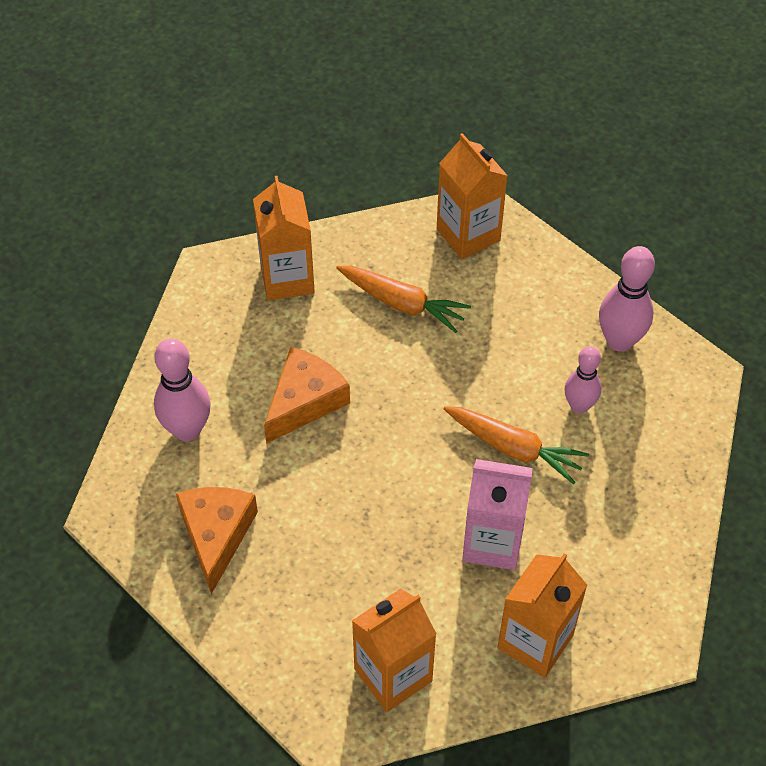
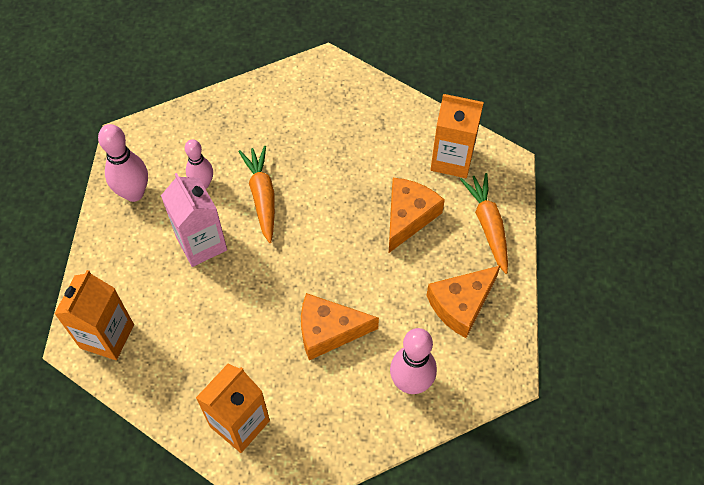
camera: 130 degrees left, 5 degrees up
(361, 567) = (408, 217): none -> orange cheese
(402, 303) = (202, 332): orange carrot -> orange carrot (488, 225)
(492, 542) = (333, 167): pink carton -> pink carton (201, 243)
(535, 641) = (373, 113): orange carton -> none

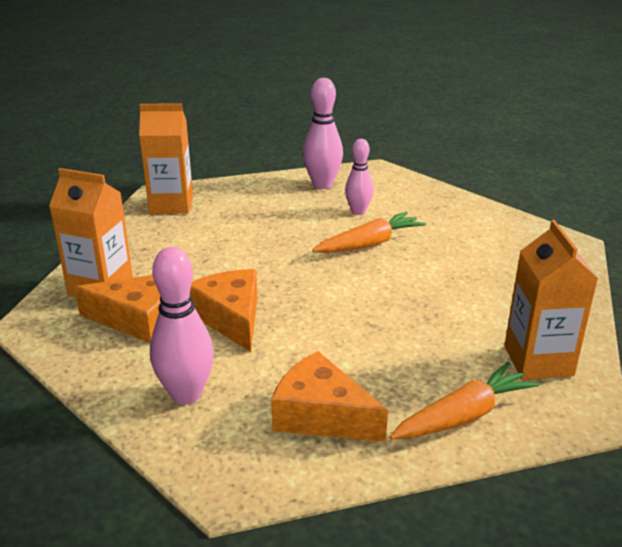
camera: 70 degrees right, 30 degrees down
(201, 243) = (292, 225): pink carton -> none
(408, 217) = (421, 343): orange cheese -> orange cheese (137, 319)

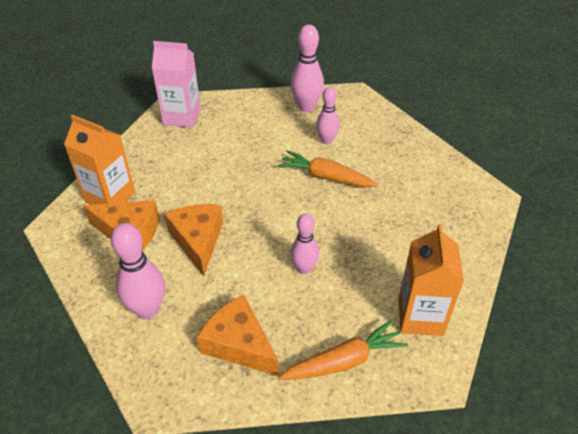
camera: 10 degrees right, 15 degrees up
(171, 205) = (182, 117): orange carton -> pink carton
(370, 244) = (325, 177): orange carrot -> orange carrot turned 135 degrees counterclockwise
(377, 331) = (304, 268): none -> pink bowling pin

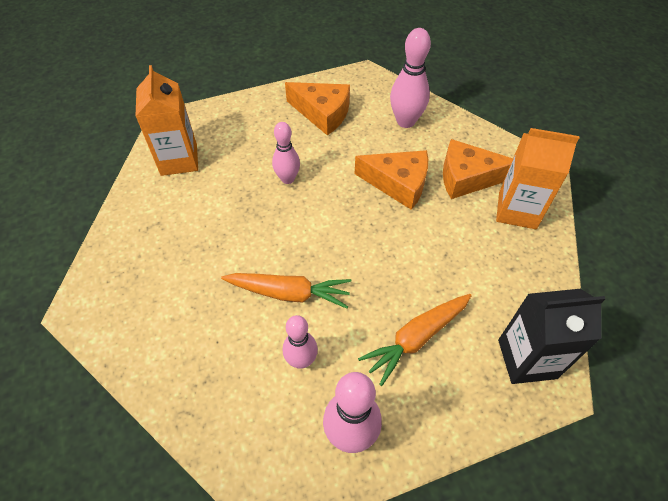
camera: 165 degrees right, 10 degrees up
(182, 117) = (527, 359): pink carton -> black carton
(198, 241) = (398, 184): orange cheese -> orange cheese turned 45 degrees counterclockwise
(344, 361) = (239, 118): orange carrot -> orange carrot (416, 338)

